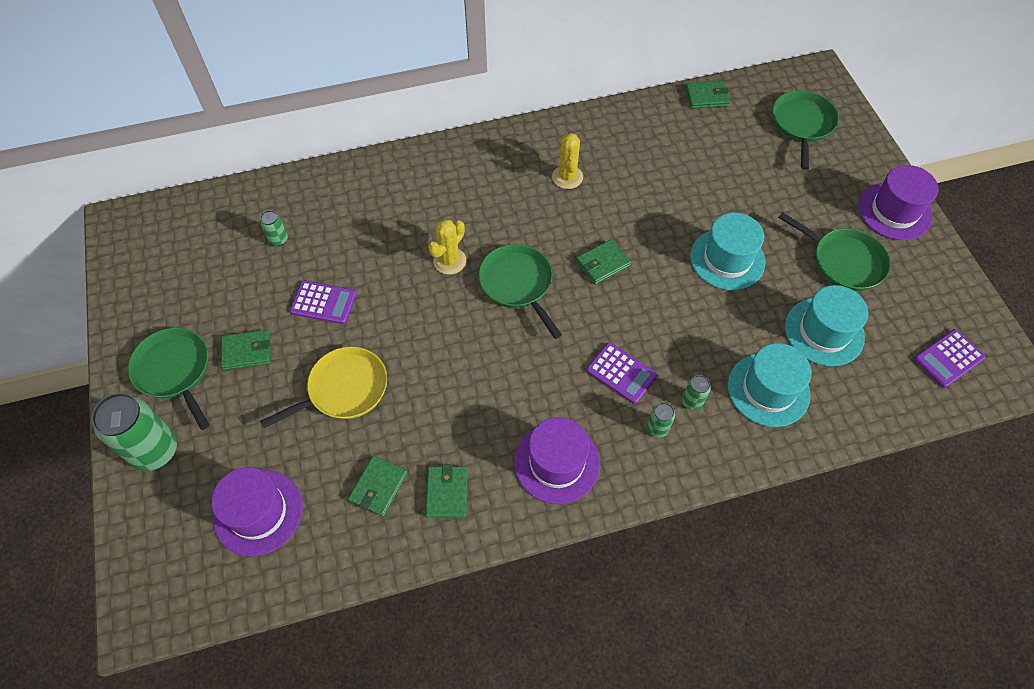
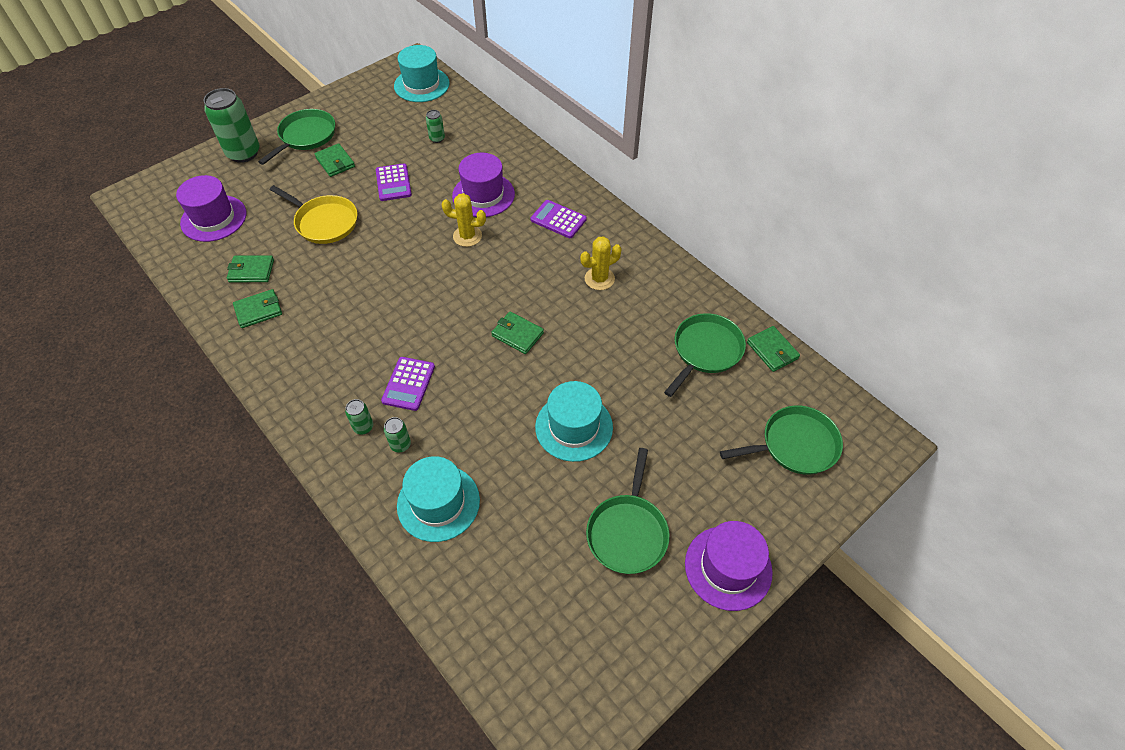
camera: 65 degrees right, 5 degrees down
(517, 284) = (466, 285): green pan -> green pan (705, 350)
(557, 463) = (306, 368): purple hat -> purple hat (483, 195)
(824, 331) = (528, 535): turquoise hat -> turquoise hat (421, 85)
(948, 358) = (550, 669): purple calculator -> purple calculator (558, 219)

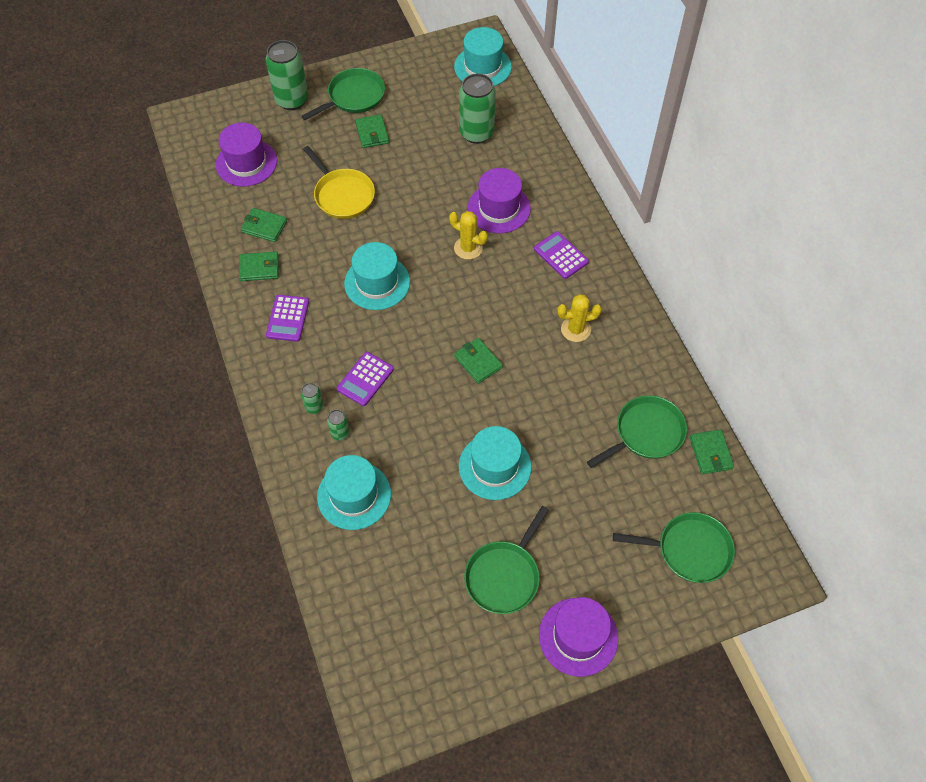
camera: 20 degrees right, 5 degrees up
(388, 291) = (377, 282): none -> turquoise hat
(393, 183) = (419, 171): purple calculator -> purple calculator (288, 318)
(437, 138) = (476, 133): green can -> green can, size x2.16

